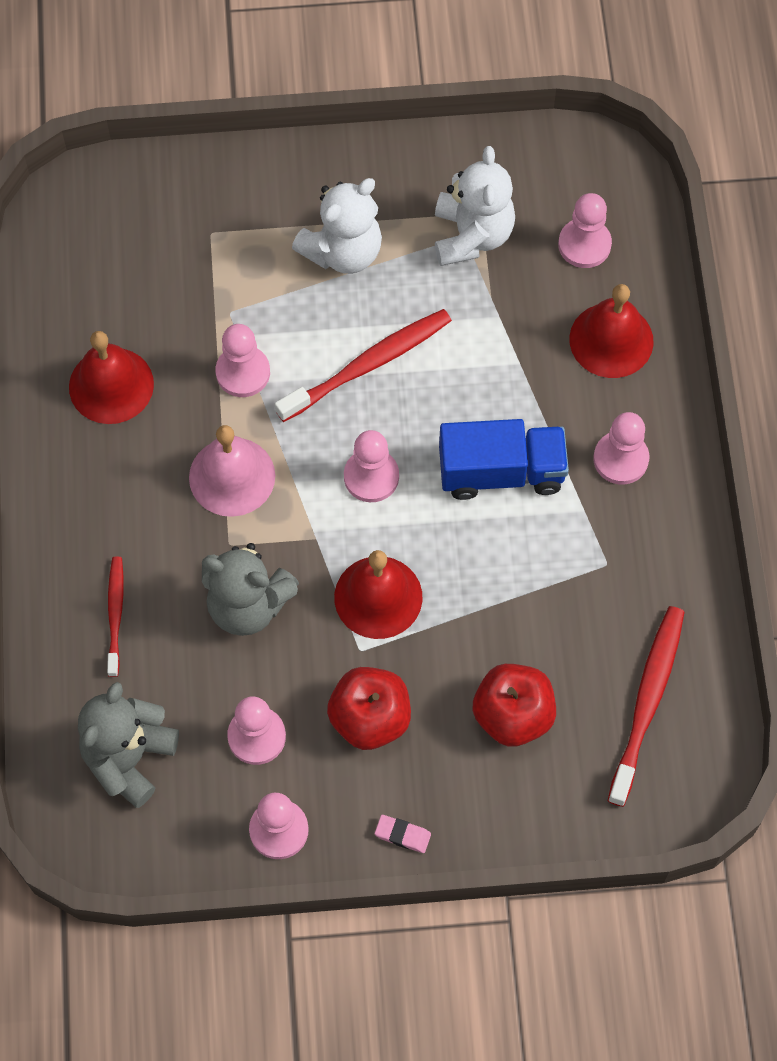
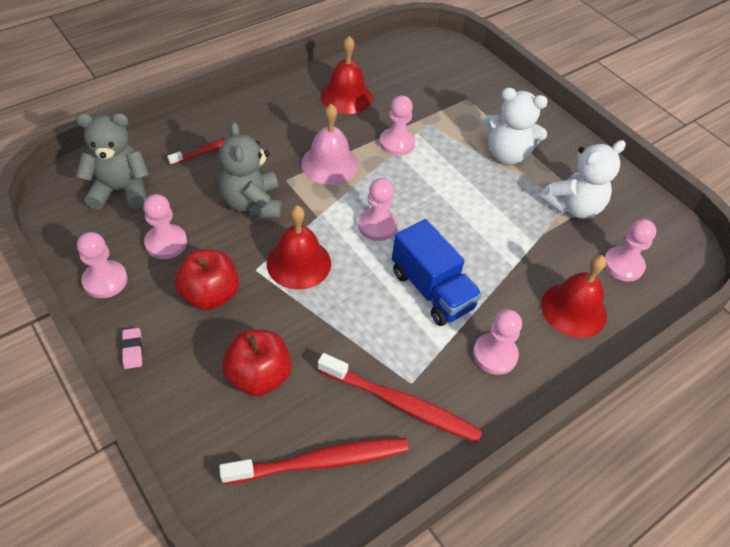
camera: 55 degrees right, 15 degrees down
(368, 365) = (448, 194): red toothbrush -> red toothbrush (401, 404)

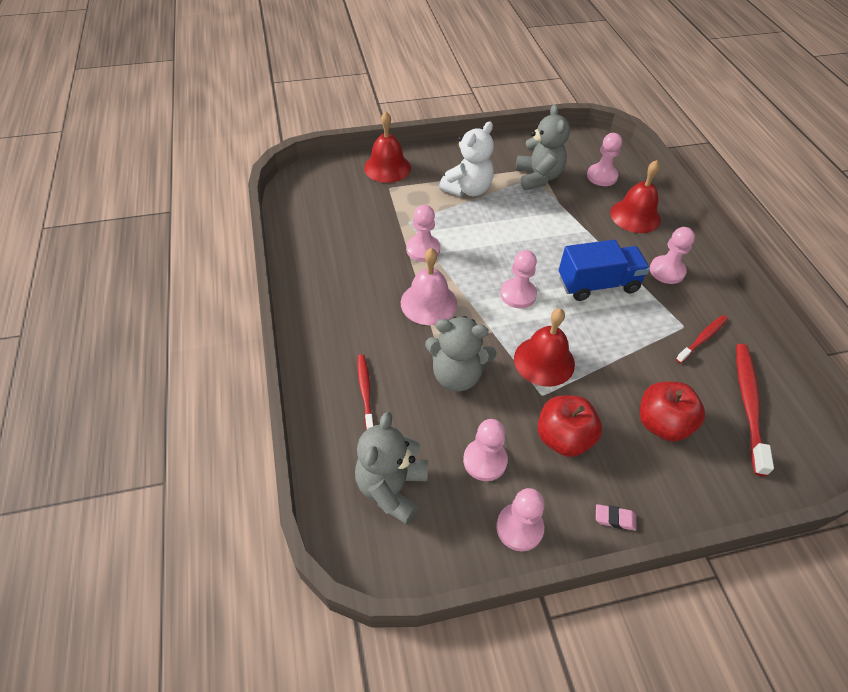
camera: 65 degrees left, 0 degrees up
(346, 96) = (341, 263): red bell -> red bell (387, 167)
(401, 404) = (702, 338): red toothbrush -> red toothbrush, size x0.60
(573, 207) = (538, 177): white teddy bear -> grey teddy bear

